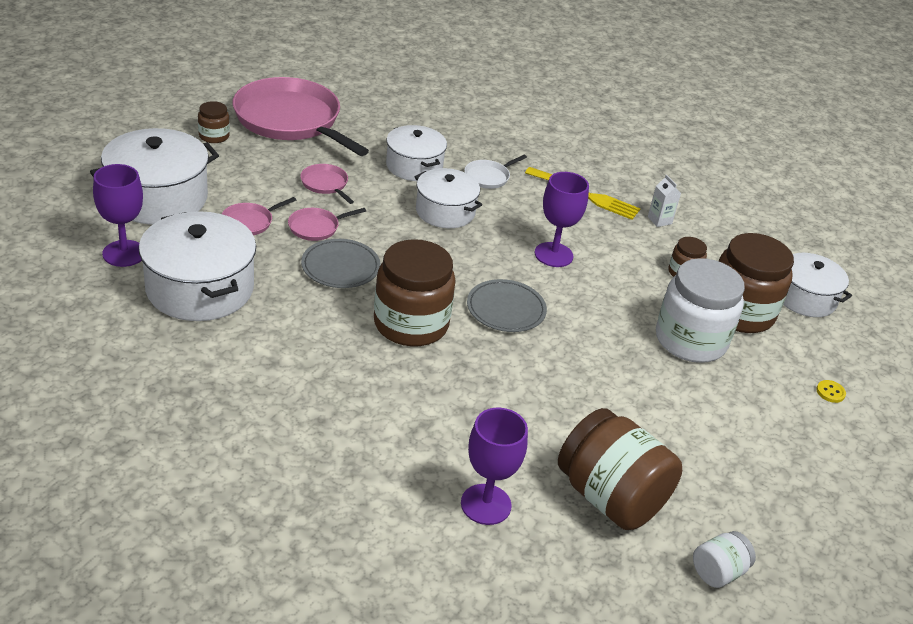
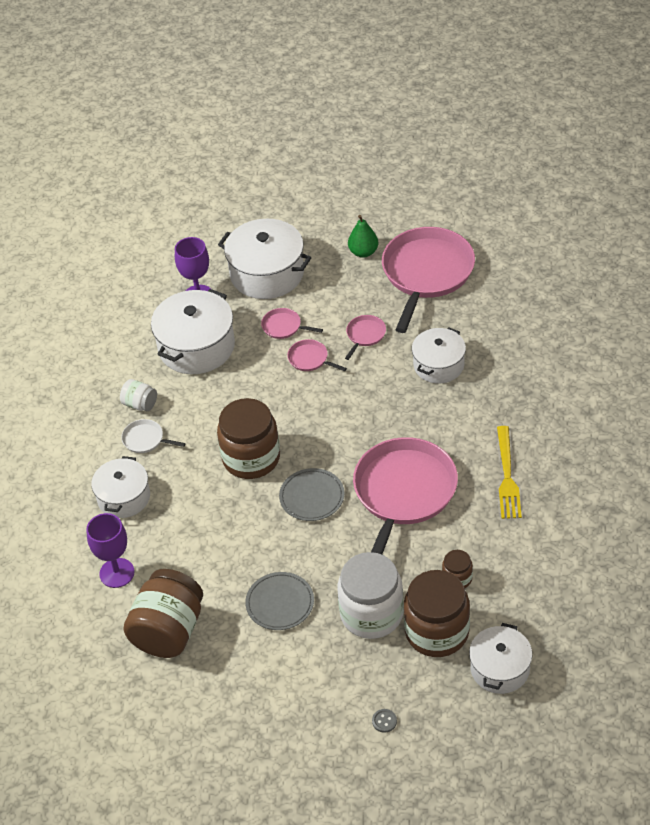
camera: 70 degrees right, 10 degrees up
(214, 136) = (363, 252): brown jar -> green pear
(340, 267) = (278, 394): grey plate -> grey plate (280, 603)
(445, 211) = (397, 410): white pot -> white pot (123, 497)
(488, 177) = (470, 410): white pan -> white pan (145, 439)
(553, 255) = (403, 493): purple goblet -> pink pan
(659, 220) = (519, 536): white carton -> none
(718, 572) = (144, 710): white jar -> white jar (140, 404)
(830, 392) = (384, 721): yellow button -> grey button

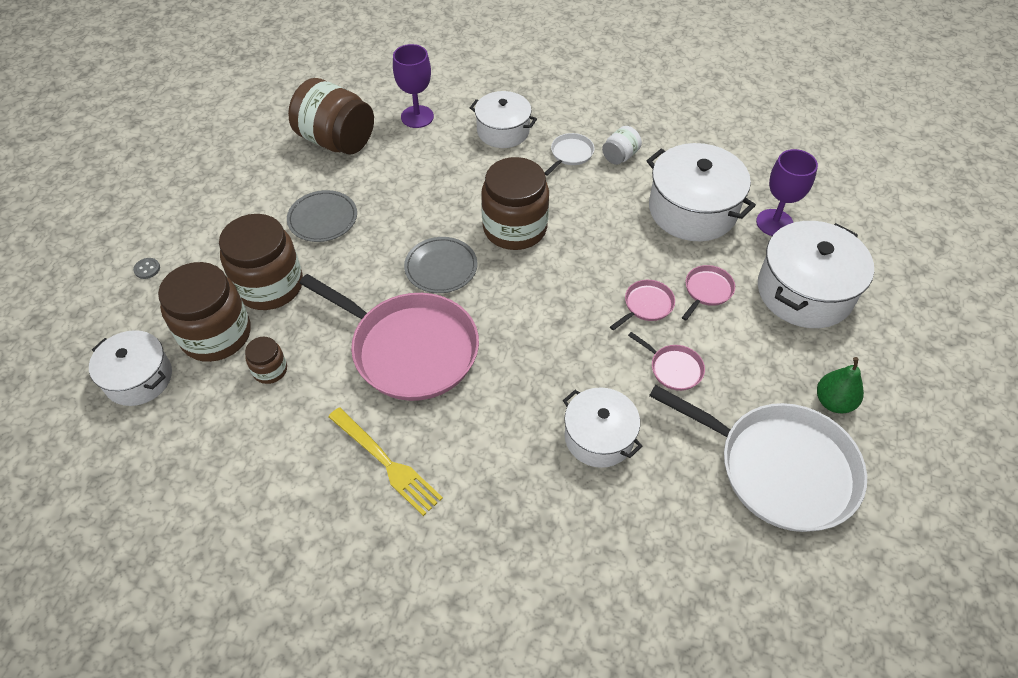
camera: 100 degrees right, 5 degrees up
(371, 614) = (270, 286): white jar -> brown jar
(426, 273) = (779, 468): pink pan -> white pan
(507, 476) = (386, 463): yellow fork -> yellow fork turned 150 degrees counterclockwise

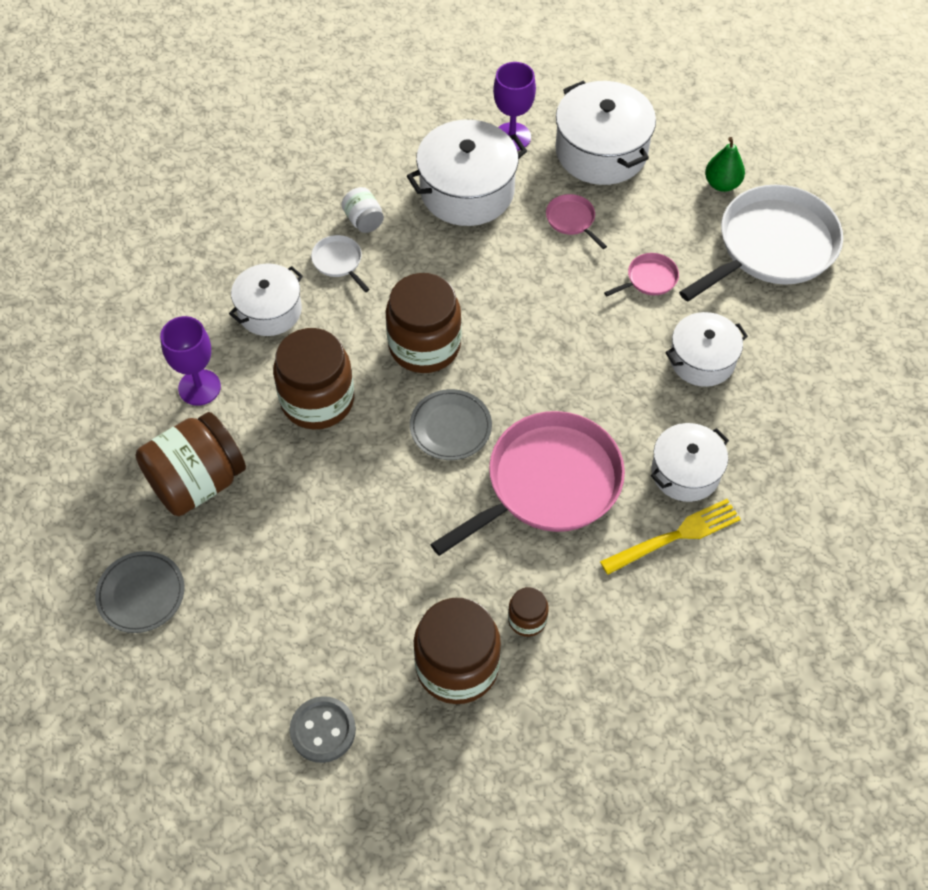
camera: 70 degrees left, 5 degrees up
(139, 378) = (489, 756): white pot -> white pot (685, 472)
(147, 269) = (323, 730): grey button -> grey button, size x2.06
(270, 286) = (407, 599): brown jar -> brown jar (317, 400)
(323, 219) = (325, 524): grey plate -> grey plate (141, 594)
(646, 305) = (570, 272): pink pan -> none

